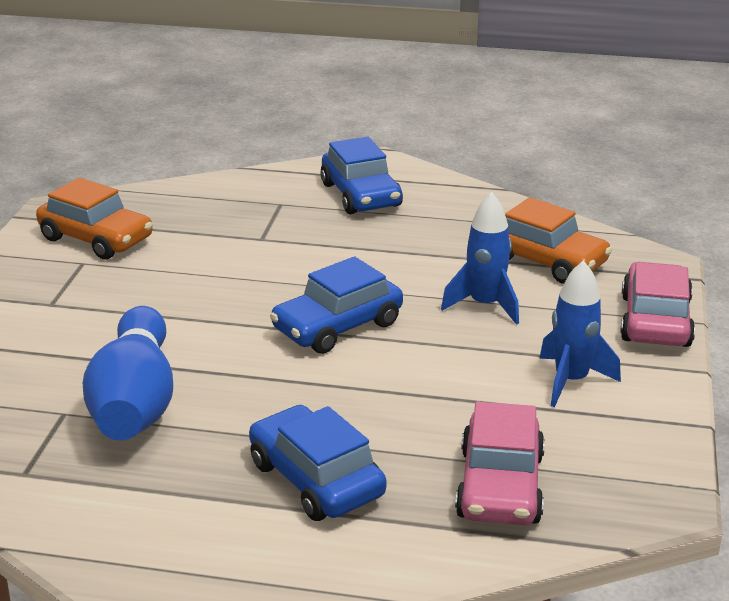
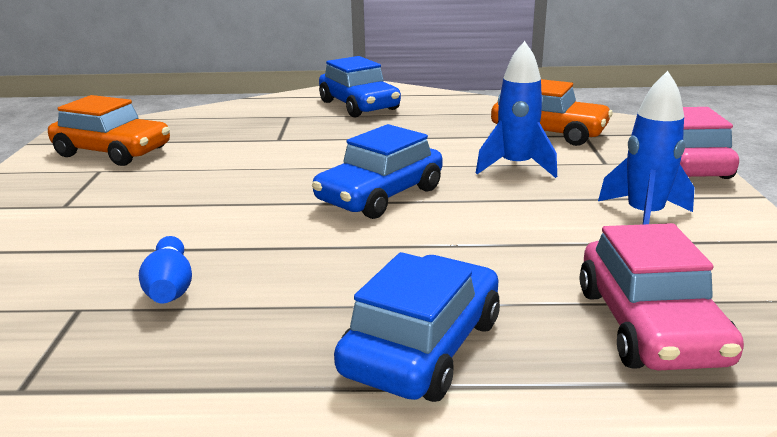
camera: 10 degrees left, 5 degrees down
(135, 402) = (170, 287): blue bowling pin -> blue bowling pin, size x0.47
(316, 479) = (422, 346): blue car -> blue car turned 75 degrees clockwise

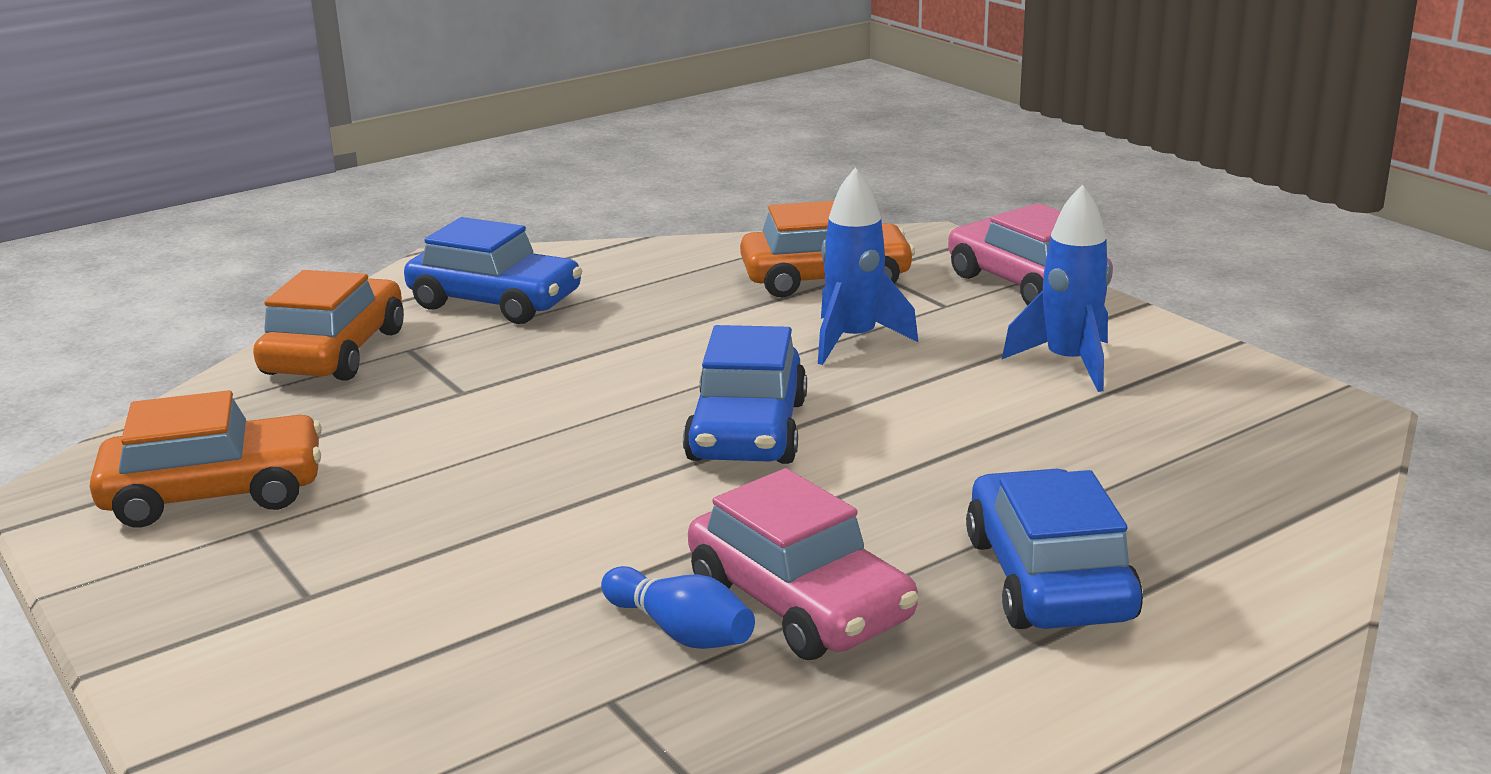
camera: 35 degrees left, 0 degrees up
(257, 110) = (335, 352): none -> orange car
(649, 326) = (1209, 479): pink car -> pink car (800, 602)

